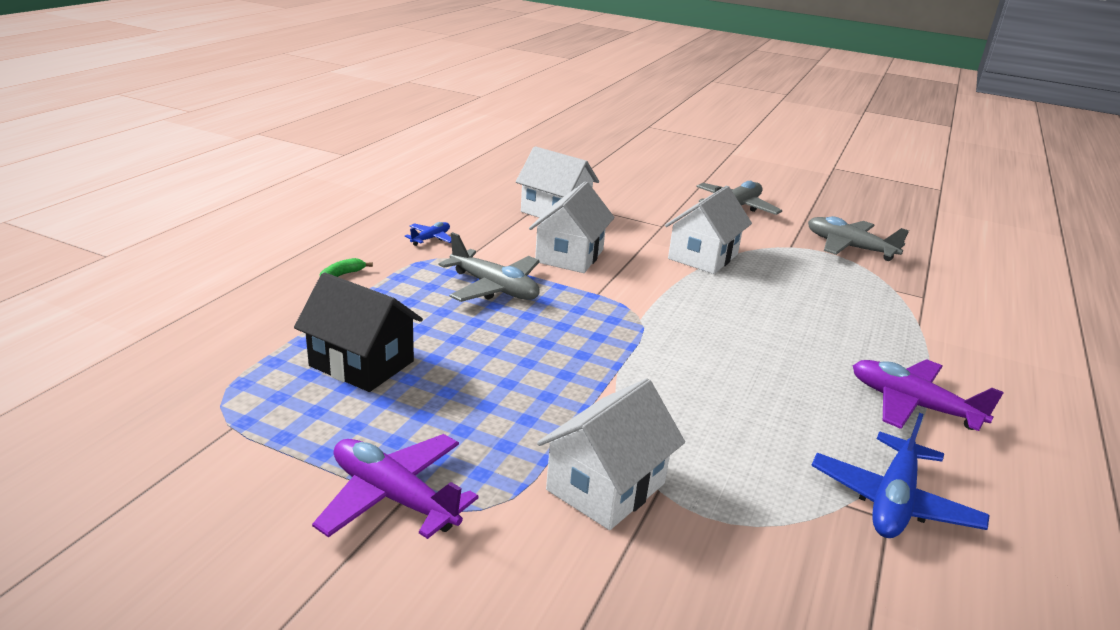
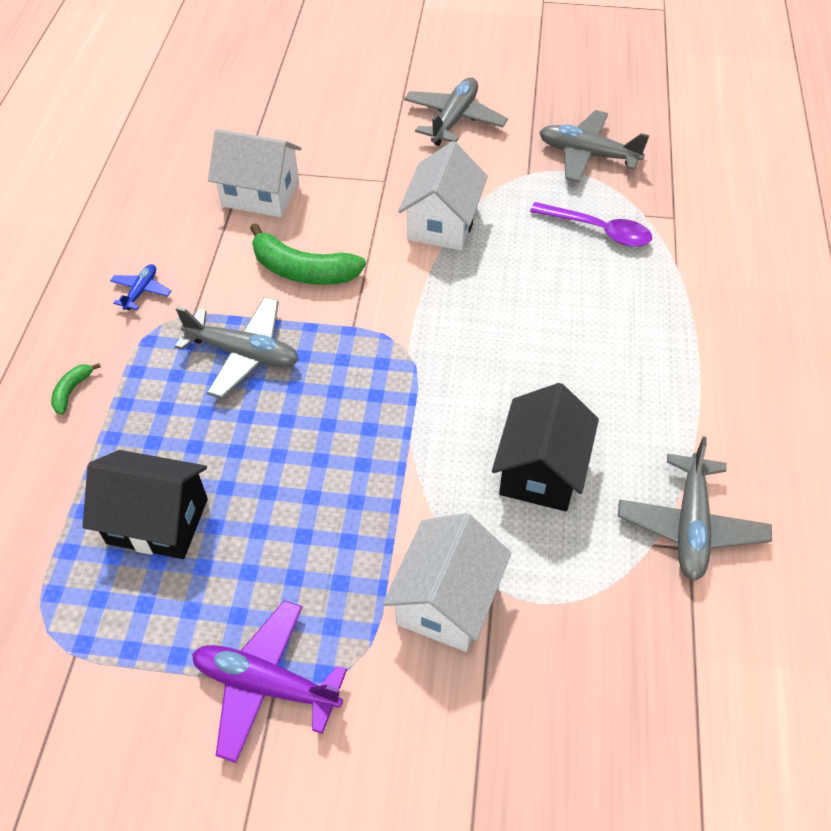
camera: 15 degrees left, 25 degrees up
(569, 256) = (303, 270): white house -> green banana
(740, 421) = (541, 470): none -> black house
(847, 289) = (598, 230): none -> purple spoon
(893, 501) = (690, 525): blue plane -> grey plane
(912, 405) = (687, 391): purple plane -> none

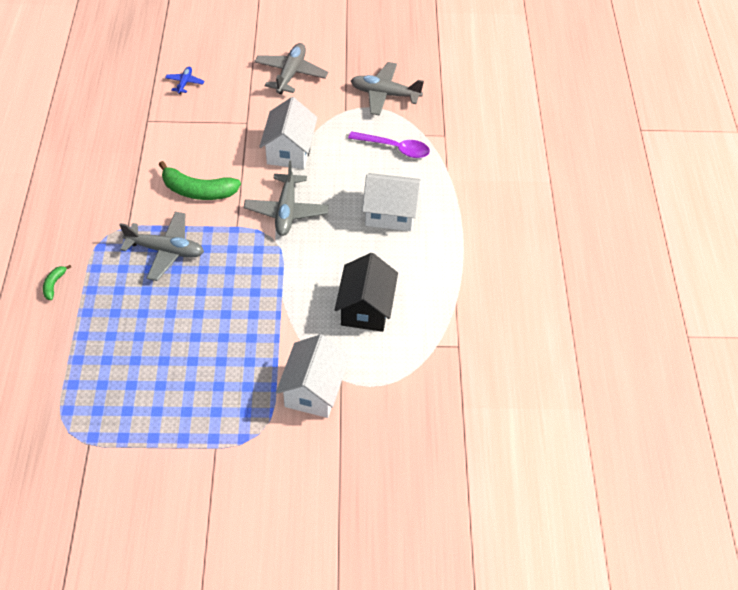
camera: 10 degrees left, 0 degrees up
(141, 291) = (89, 213): blue plane -> blue plane (185, 83)
(157, 521) = (126, 361): black house -> none
(260, 194) = (161, 138): white house -> white house (390, 213)
(266, 684) = (209, 448): purple plane -> none
(690, 525) = (458, 333): grey plane -> grey plane (286, 211)

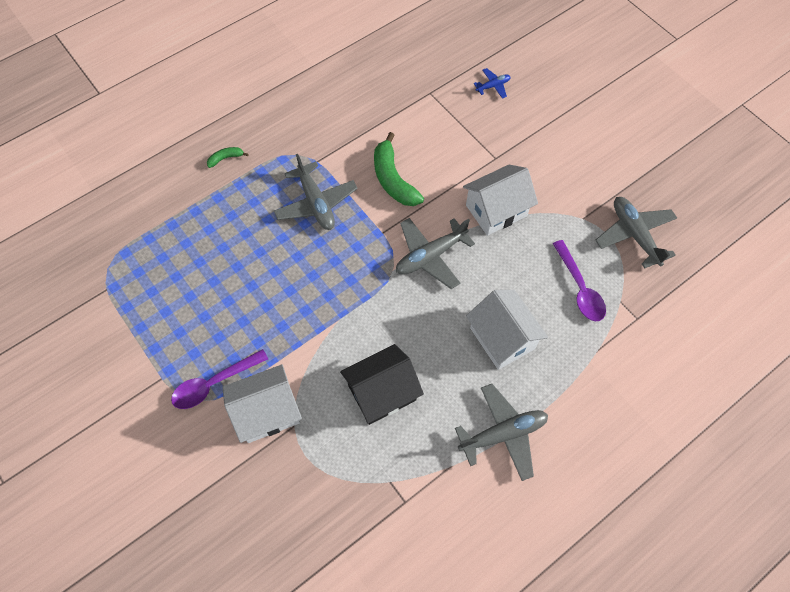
camera: 55 degrees right, 10 degrees up
(256, 412) = (214, 383): none -> purple spoon
(291, 74) = (581, 148): grey plane -> grey plane (503, 434)

